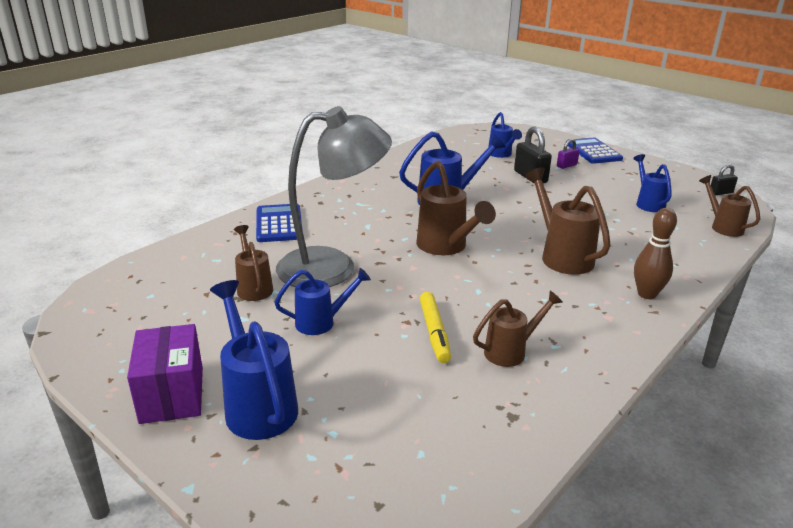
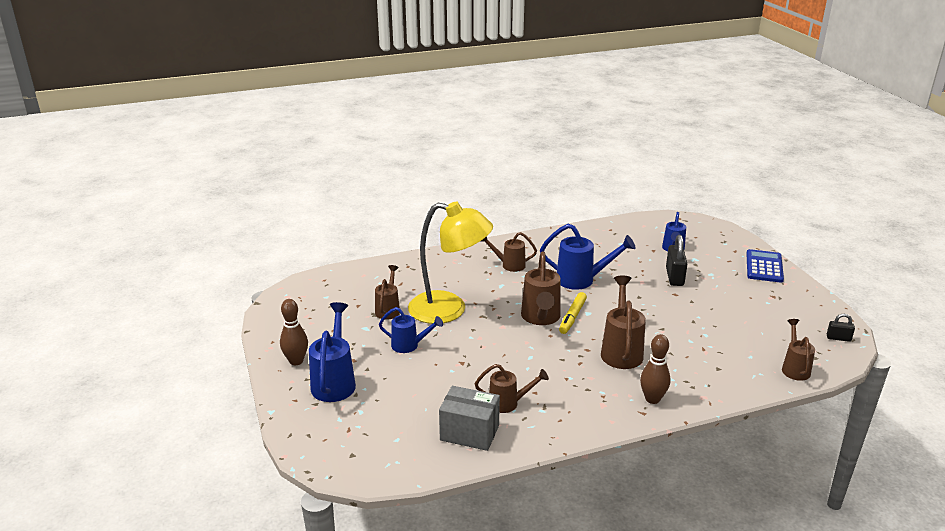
camera: 30 degrees right, 0 degrees up
(172, 395) = (296, 361): purple box -> brown bowling pin
(279, 224) = (441, 267): blue calculator -> none
(333, 267) = (449, 310): grey lamp -> yellow lamp
(356, 204) = (509, 265): none -> brown watering can
(434, 332) = (472, 375): yellow marker -> yellow marker (572, 317)
(504, 405) = (469, 433): none -> grey box
(566, 165) = (721, 274): purple padlock -> none
(648, 203) = (752, 328): blue watering can -> none

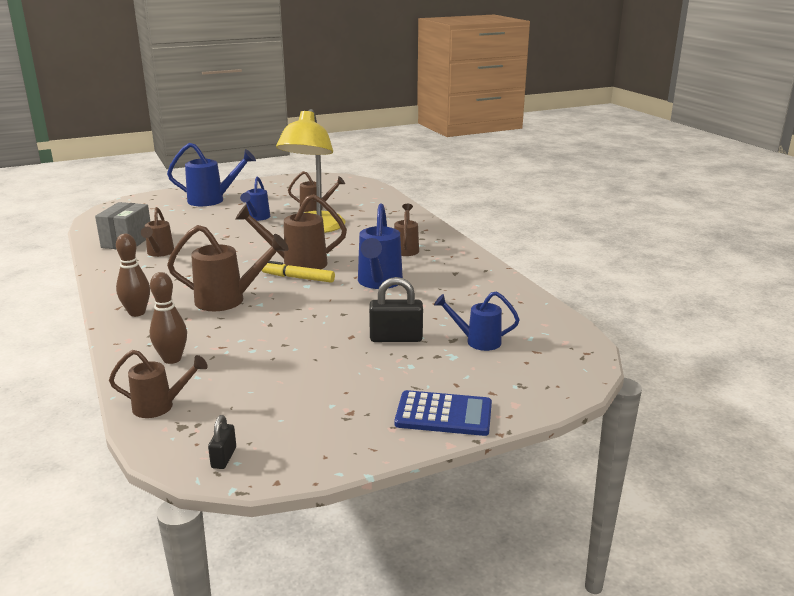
camera: 85 degrees right, 5 degrees down
(296, 361) = (243, 189): brown bowling pin -> brown bowling pin (172, 359)

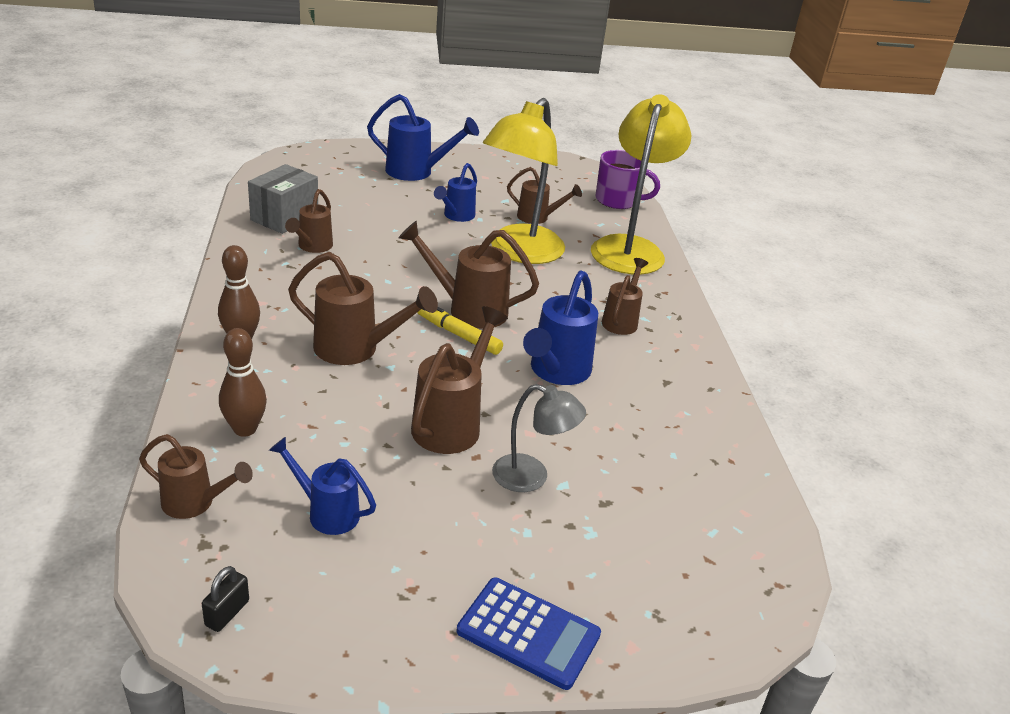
camera: 15 degrees right, 10 degrees up
(323, 323) = (452, 423): none -> brown watering can
(365, 190) = (618, 200): none -> purple mug
(389, 212) = (630, 248): none -> yellow lamp
(396, 338) = (531, 477): black padlock -> grey lamp
(477, 341) = (636, 516): blue watering can -> blue watering can (326, 512)

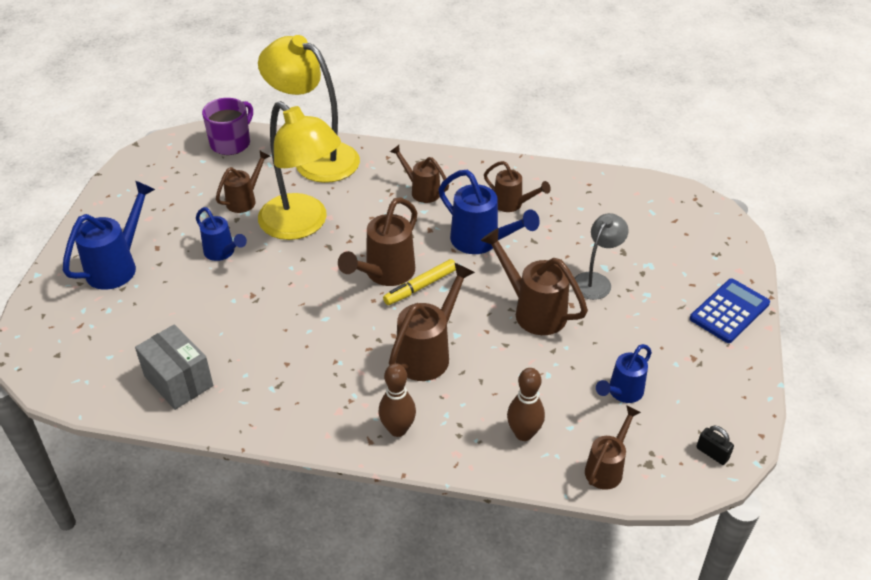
camera: 70 degrees left, 10 degrees up
(312, 247) = (248, 365): brown watering can -> brown watering can (512, 204)

